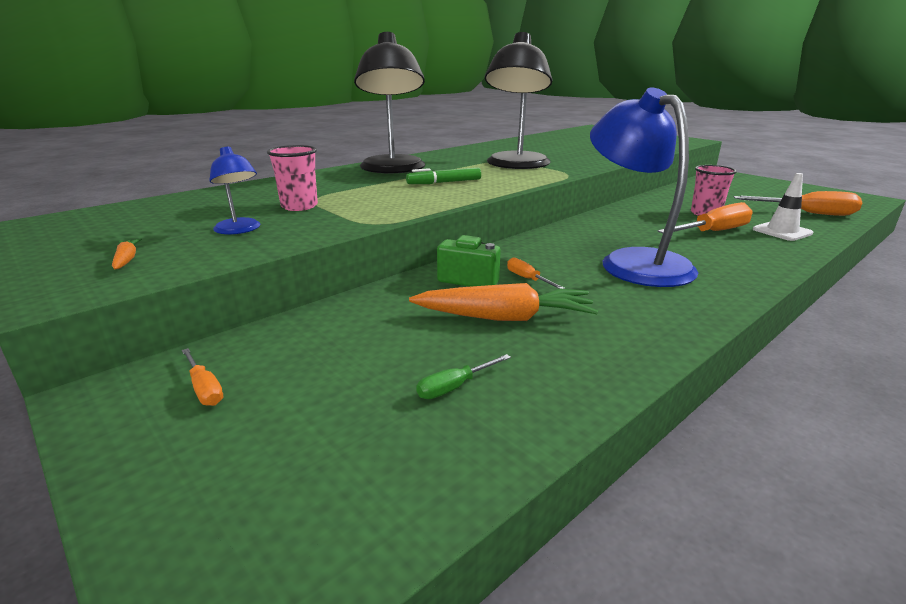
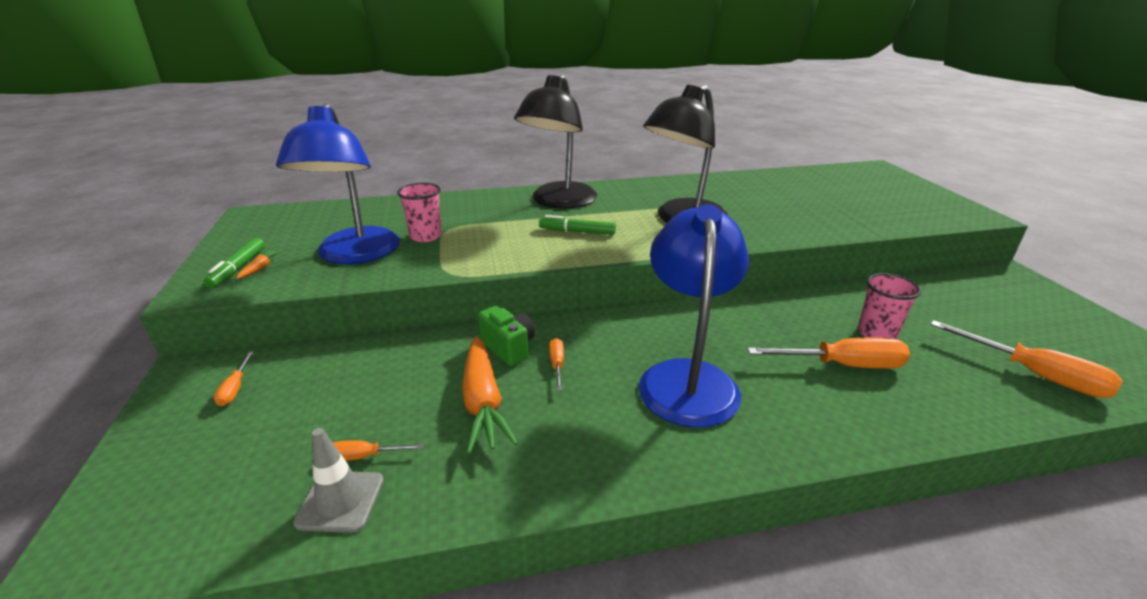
camera: 30 degrees right, 5 degrees up
(91, 266) = (238, 268): none -> green marker
(240, 230) = (355, 255): blue lamp -> blue lamp, size x2.18
(454, 387) = (364, 456): green screwdriver -> orange screwdriver
(484, 425) = (340, 501): none -> grey traffic cone
(505, 317) = (483, 402): orange carrot -> orange carrot turned 45 degrees clockwise
(782, 231) = (942, 393): white traffic cone -> none

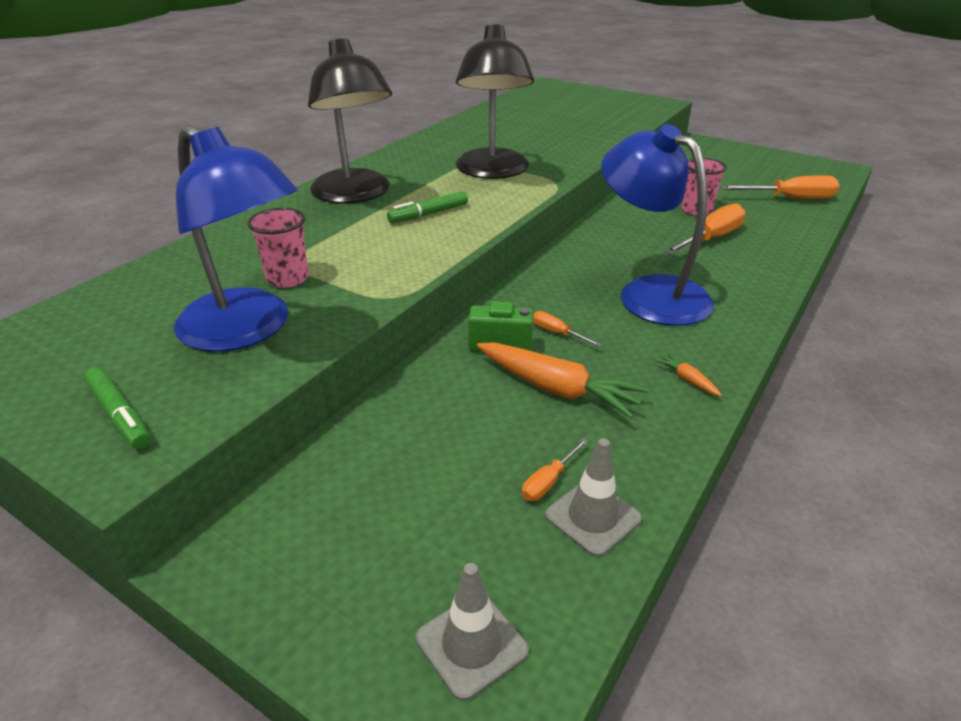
camera: 45 degrees left, 5 degrees up
(164, 511) = (471, 644): none -> grey traffic cone
(235, 388) = (314, 531): orange screwdriver -> none
(260, 268) = (153, 399): orange carrot -> orange carrot (687, 380)

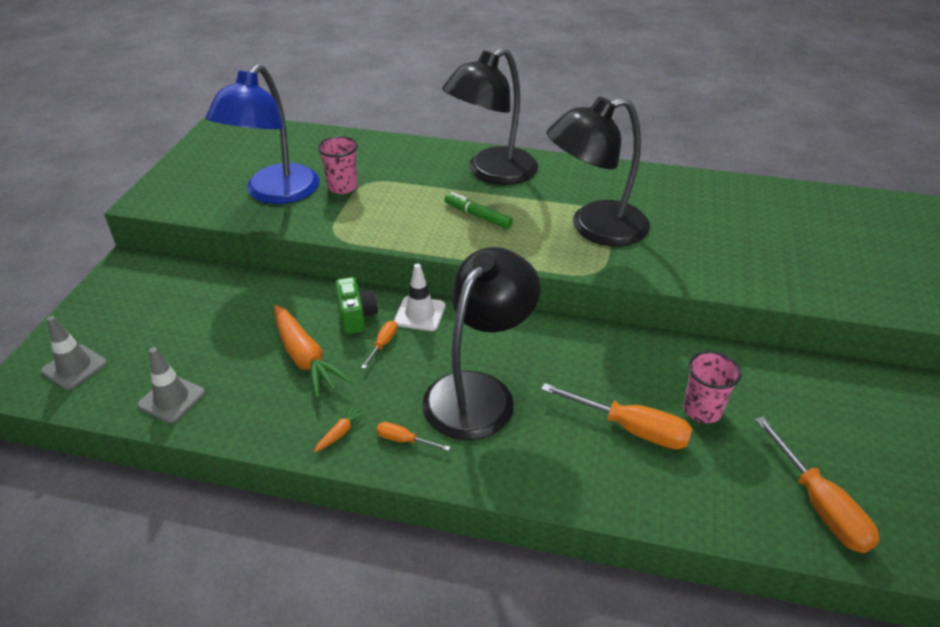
camera: 70 degrees right, 5 degrees up
(120, 415) = (184, 185): green marker -> none
(518, 303) = (420, 314): none -> white traffic cone
(548, 481) = (202, 372): orange screwdriver -> orange screwdriver (404, 440)
(557, 389) = (305, 358): orange carrot -> orange carrot turned 45 degrees counterclockwise
(649, 293) = (478, 392): blue lamp -> black lamp

